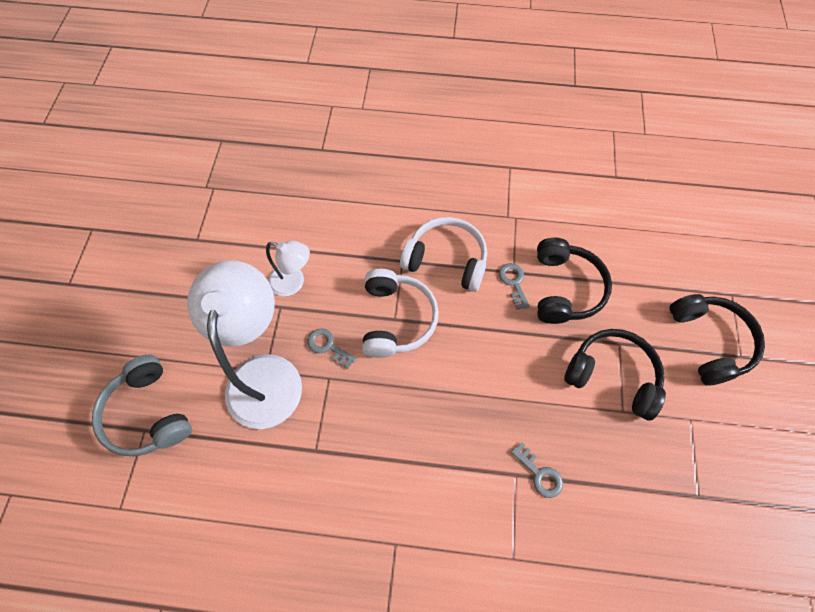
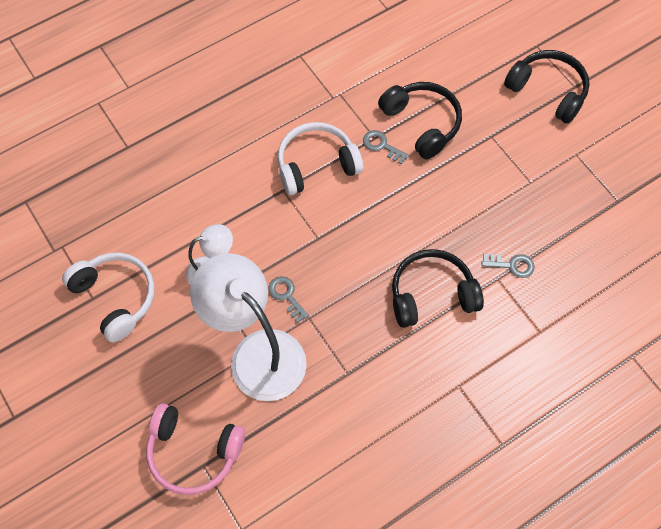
camera: 40 degrees left, 0 degrees up
(148, 414) = (193, 452): grey headphones -> pink headphones
(328, 346) = (286, 296): grey key -> grey key turned 60 degrees clockwise
(397, 319) = (319, 237): white headphones -> white headphones (116, 297)
(612, 375) = (504, 162): black headphones -> black headphones (431, 294)

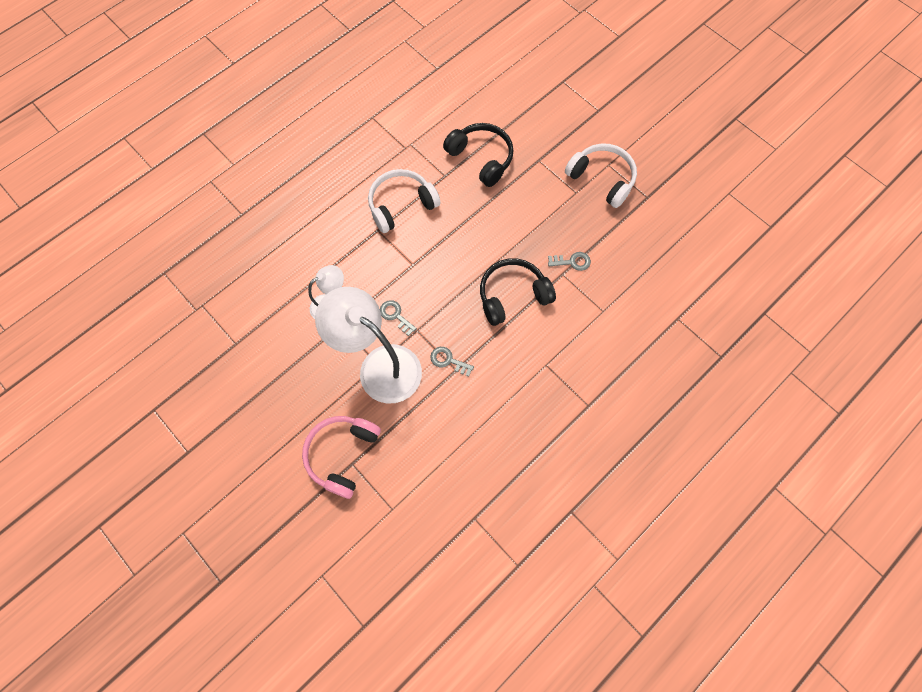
camera: 10 degrees left, 5 degrees up
(116, 297) = (255, 340): white headphones -> white headphones (602, 179)
(193, 452) = (342, 455): pink headphones -> pink headphones turned 105 degrees clockwise
(382, 146) = (452, 181): grey key -> grey key (448, 360)
(548, 91) = (577, 117): black headphones -> none

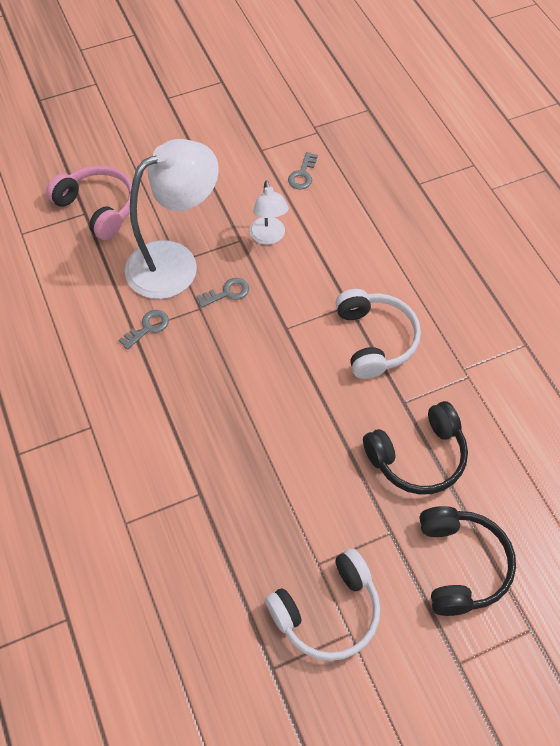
camera: 110 degrees right, 10 degrees down
(512, 295) = (197, 422): black headphones -> black headphones (461, 565)
(572, 262) = (212, 513): grey key -> grey key (302, 174)

